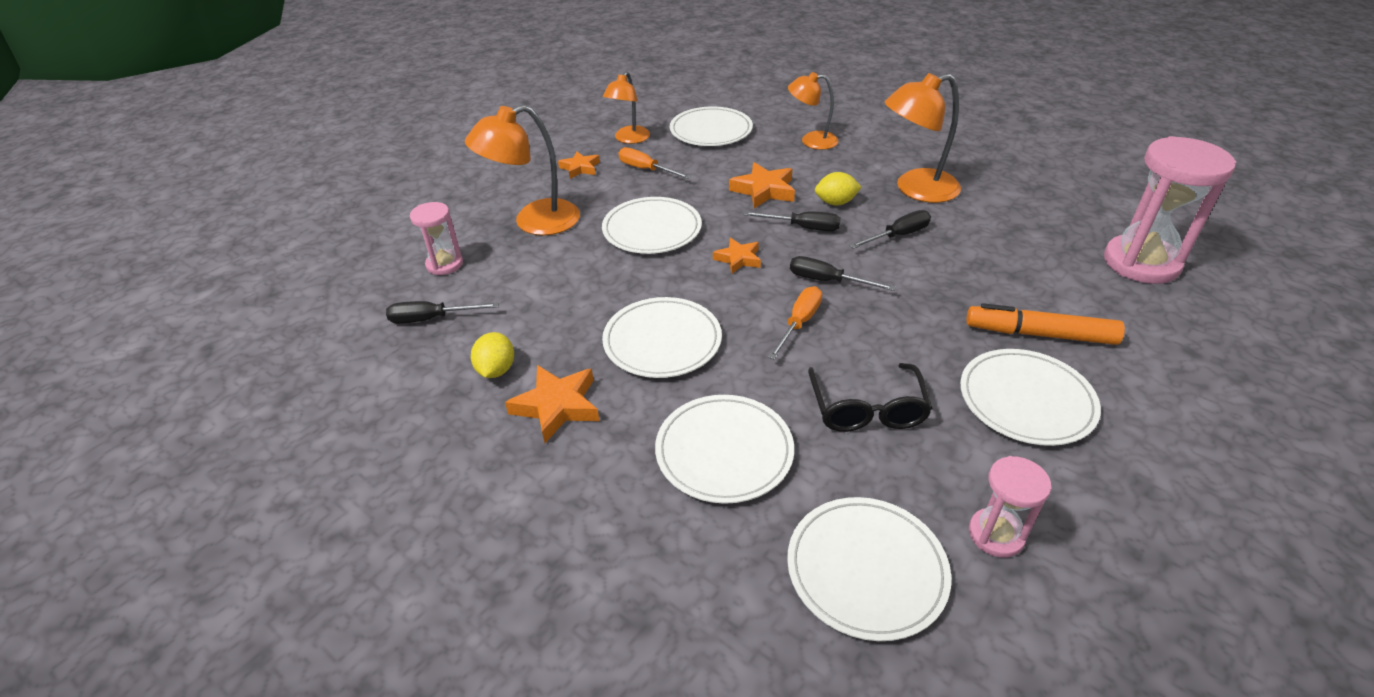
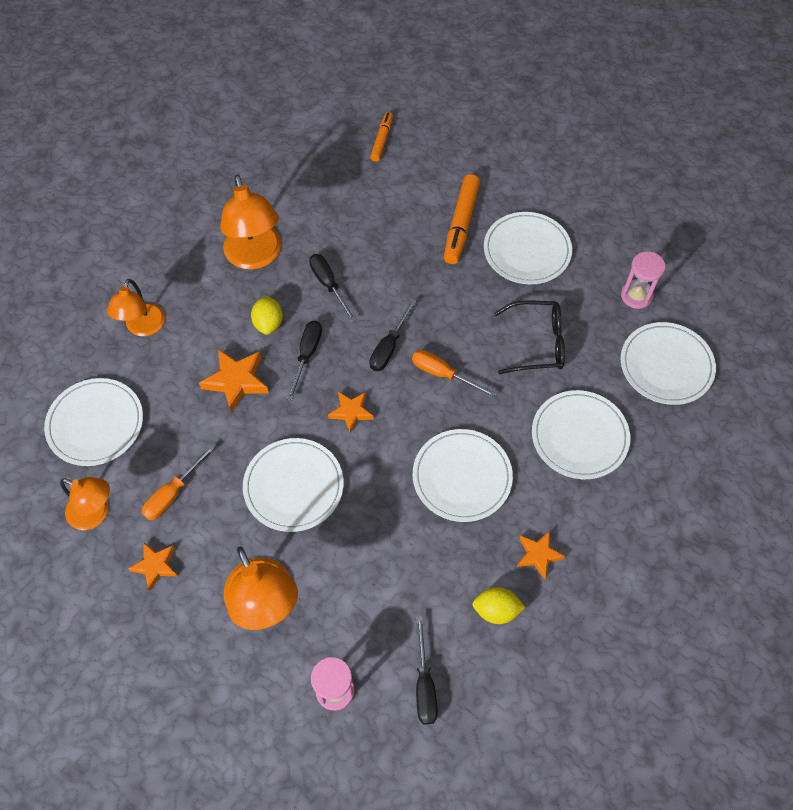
camera: 90 degrees left, 20 degrees up
(557, 406) = (538, 555): orange star -> orange star, size x0.65
(1141, 263) = (382, 140): pink hourglass -> orange marker

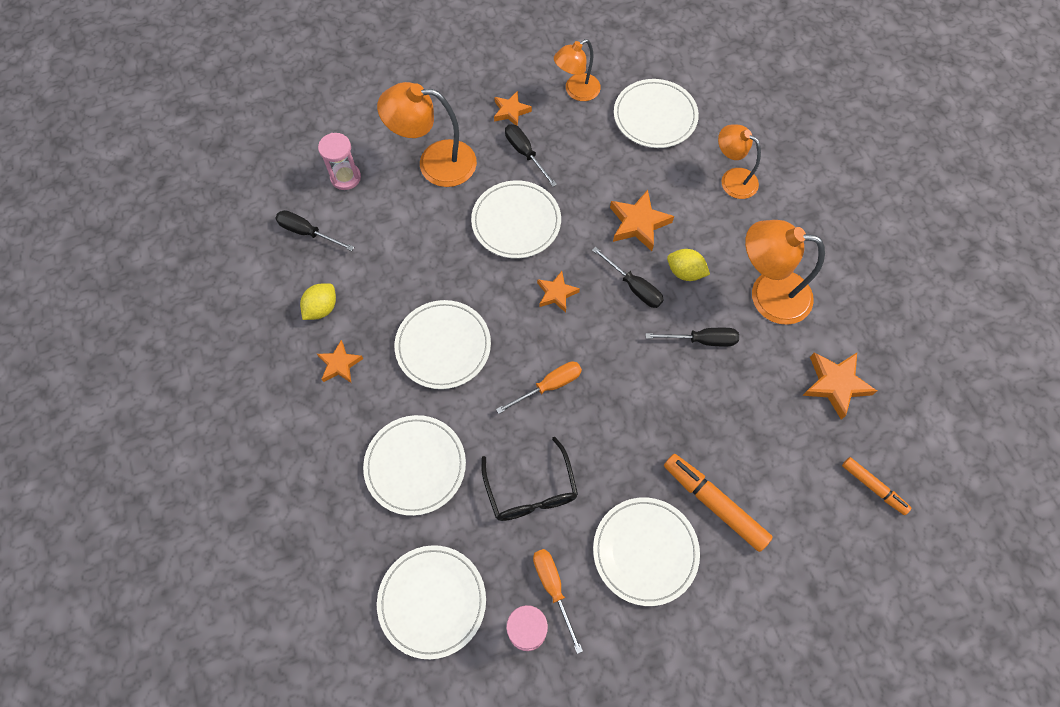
camera: 120 degrees right, 5 degrees up
(173, 493) = (562, 142): orange screwdriver -> orange screwdriver (553, 588)
(312, 186) = (835, 384): none -> orange star
(389, 347) = (604, 356): black screwdriver -> black screwdriver (525, 153)
(537, 343) = (531, 491): black glasses -> black glasses turned 45 degrees counterclockwise

